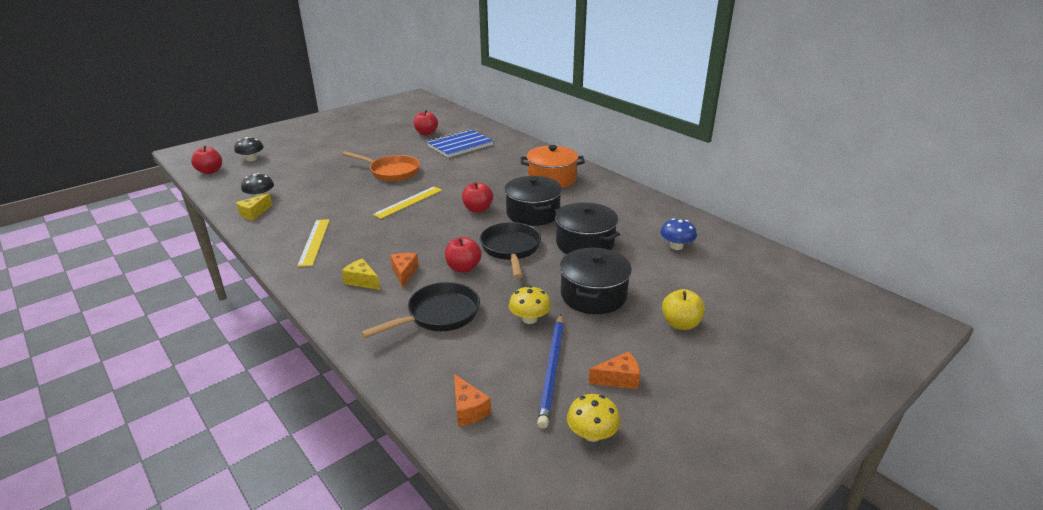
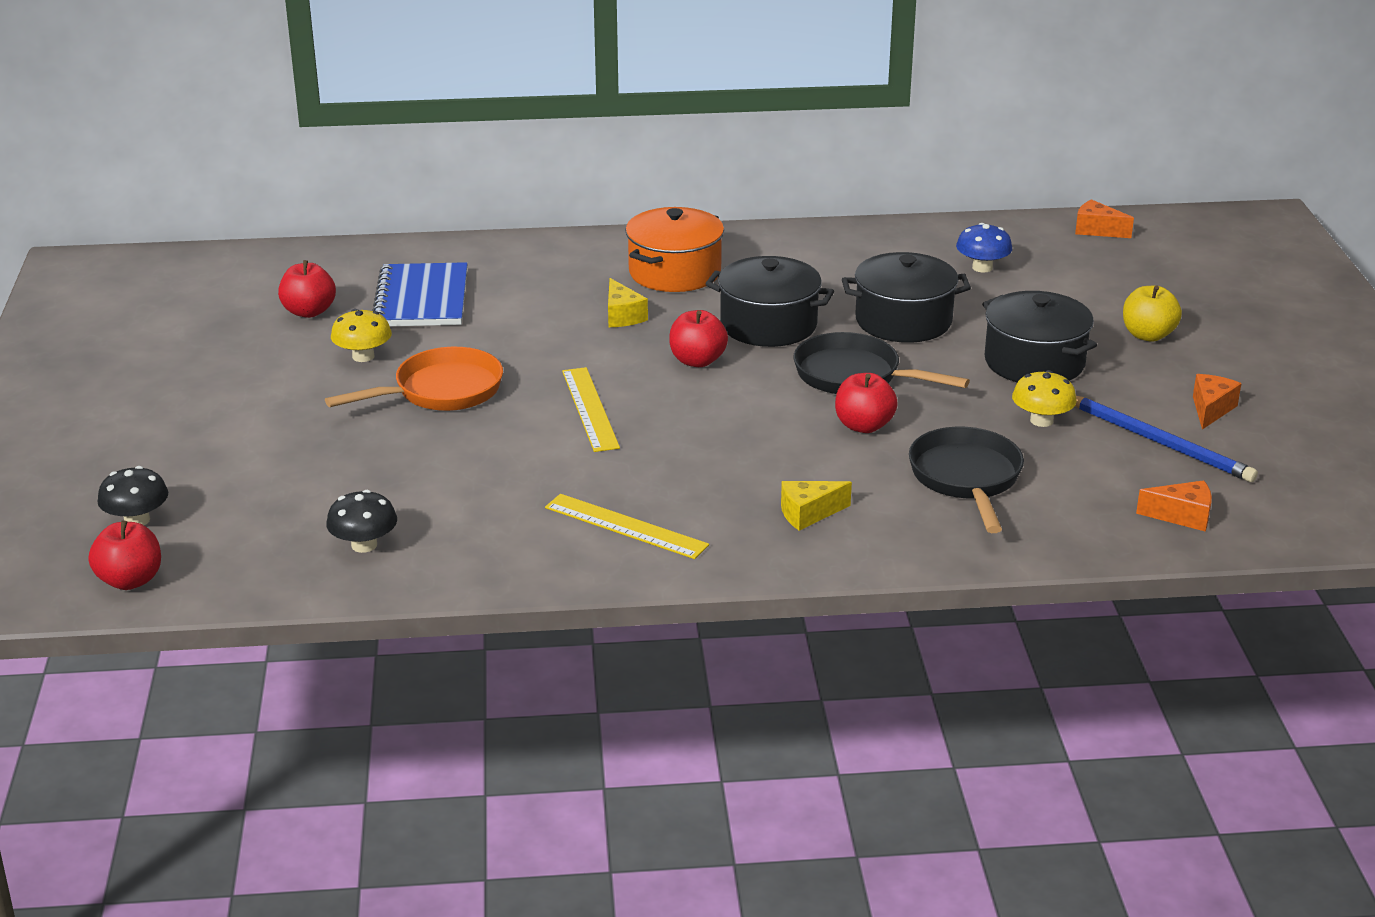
camera: 55 degrees left, 0 degrees up
(254, 213) = (428, 563): yellow cheese -> yellow cheese (622, 316)
(404, 273) = (825, 474): orange cheese -> orange cheese (1097, 230)
(592, 434) = (1284, 457): yellow mushroom -> yellow mushroom (363, 356)

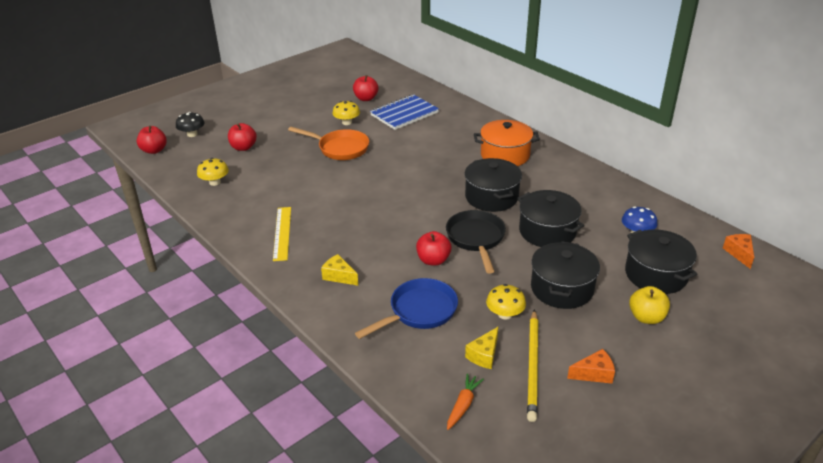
camera: 55 degrees right, 5 degrees up
(364, 545) = (215, 182): black mushroom -> yellow mushroom
(590, 409) = (365, 185): yellow ruler -> none
(622, 316) = (450, 159): yellow cheese -> yellow cheese (484, 355)
(697, 361) = (436, 193): red apple -> red apple (243, 147)
(966, 479) = (419, 311): black pan -> blue pan
(1077, 294) = (656, 274): none -> black pot
(1159, 442) = (532, 366): blue pencil -> yellow pencil
(1182, 516) = (463, 405): orange cheese -> orange carrot

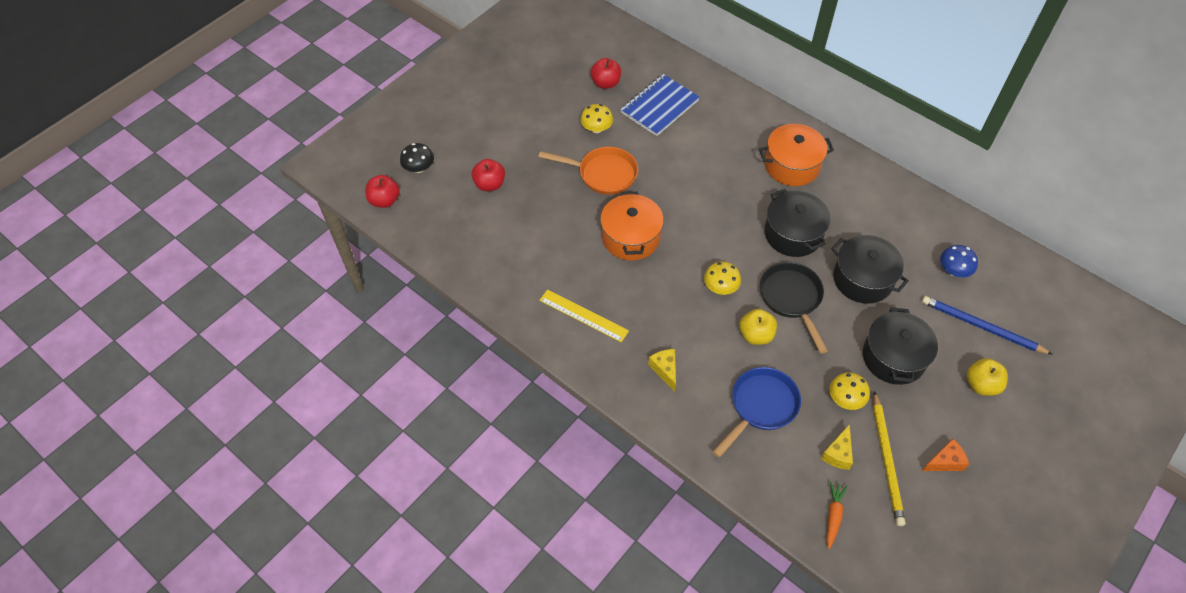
camera: 10 degrees left, 20 degrees up
(215, 182) = (478, 245): yellow mushroom -> yellow mushroom (720, 287)
(282, 233) = (583, 315): yellow ruler -> yellow ruler turned 45 degrees counterclockwise
(339, 276) = (665, 370): yellow cheese -> yellow cheese turned 45 degrees clockwise
(346, 188) = (630, 237): none -> orange pot
(433, 260) = (756, 335): red apple -> yellow apple
(656, 274) = (981, 327): black pot -> blue pencil
(739, 253) = (1058, 287): orange cheese -> none

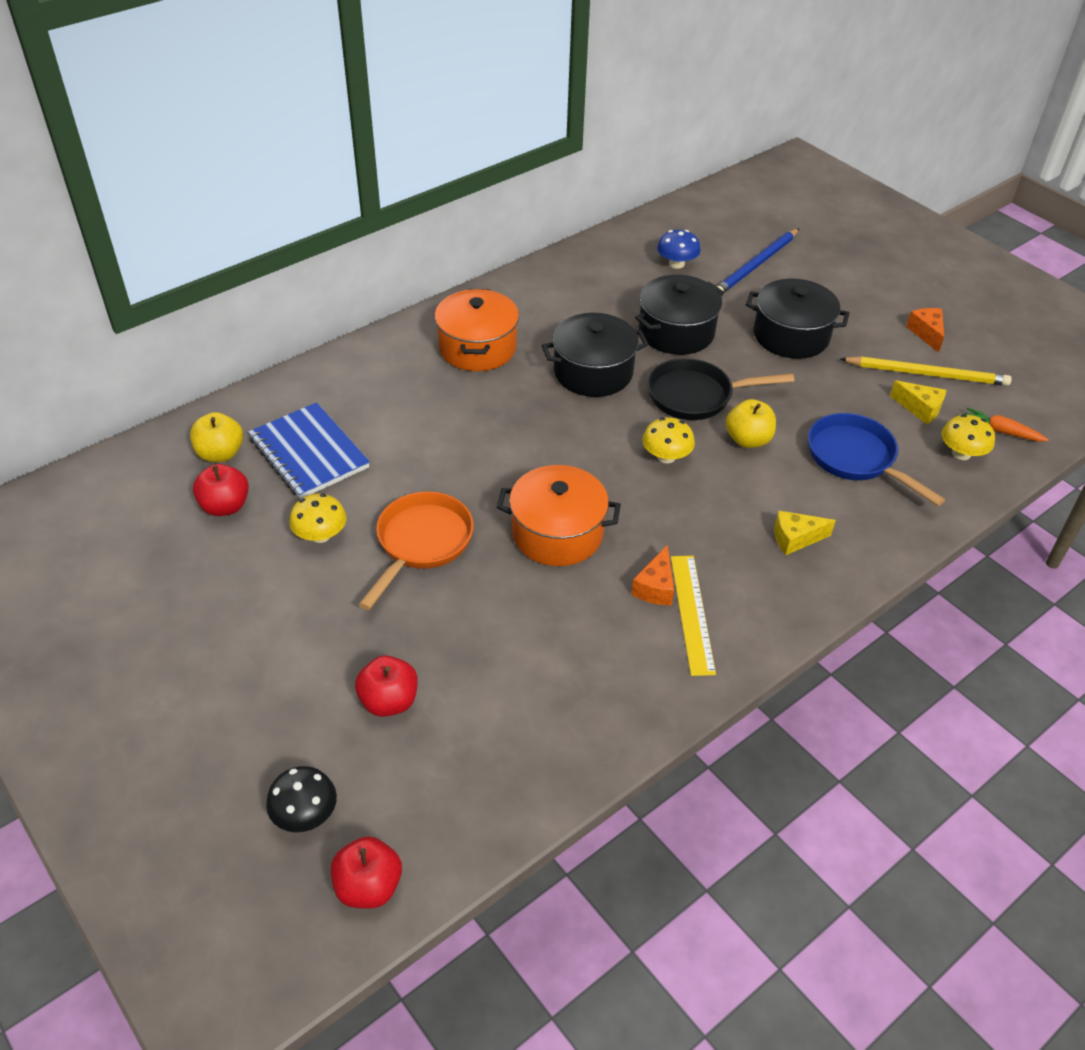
camera: 80 degrees left, 10 degrees down
(583, 315) = (692, 613): yellow ruler -> yellow ruler turned 45 degrees counterclockwise
(600, 294) = (655, 587): none -> orange cheese
(845, 399) = (846, 385): yellow mushroom -> yellow mushroom (961, 453)
(981, 385) = (831, 285): yellow apple -> yellow apple (220, 454)

